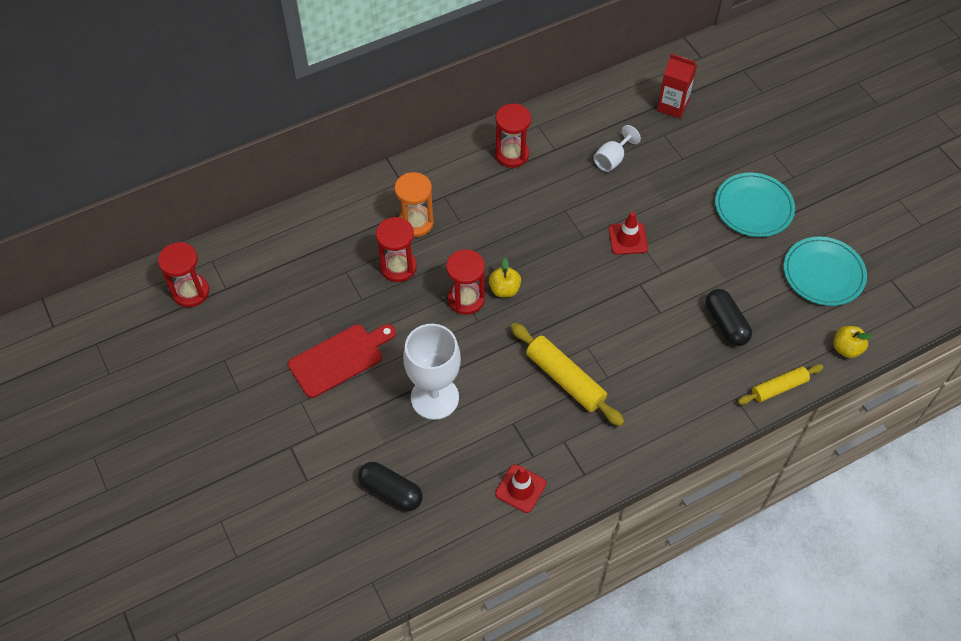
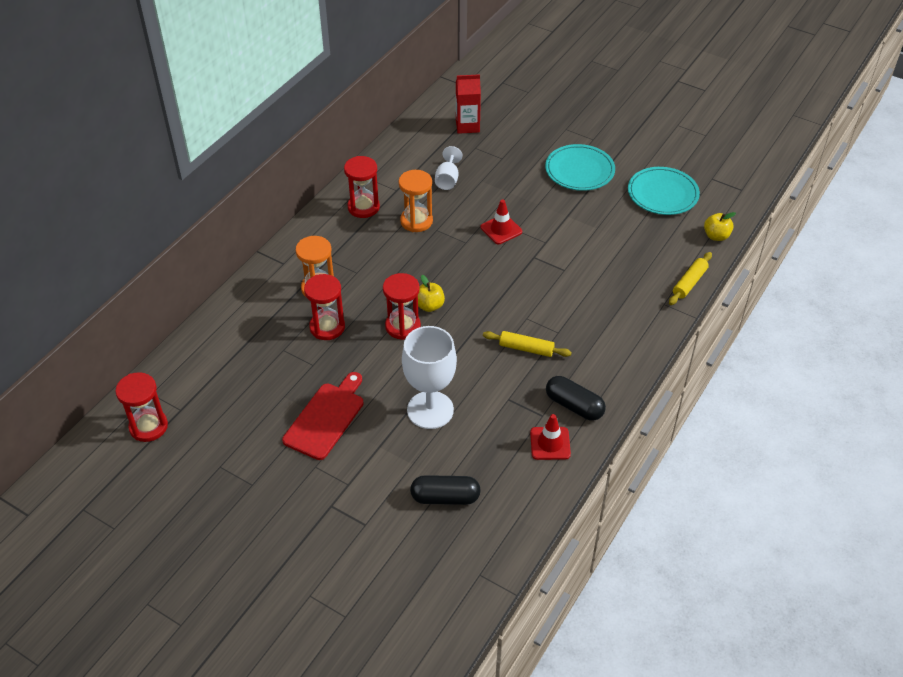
camera: 30 degrees left, 10 degrees down
(552, 192) = (416, 221): none -> orange hourglass
(565, 379) = (526, 348): yellow rolling pin -> yellow rolling pin, size x0.64
(726, 324) = (619, 256): black capsule -> black capsule (574, 406)

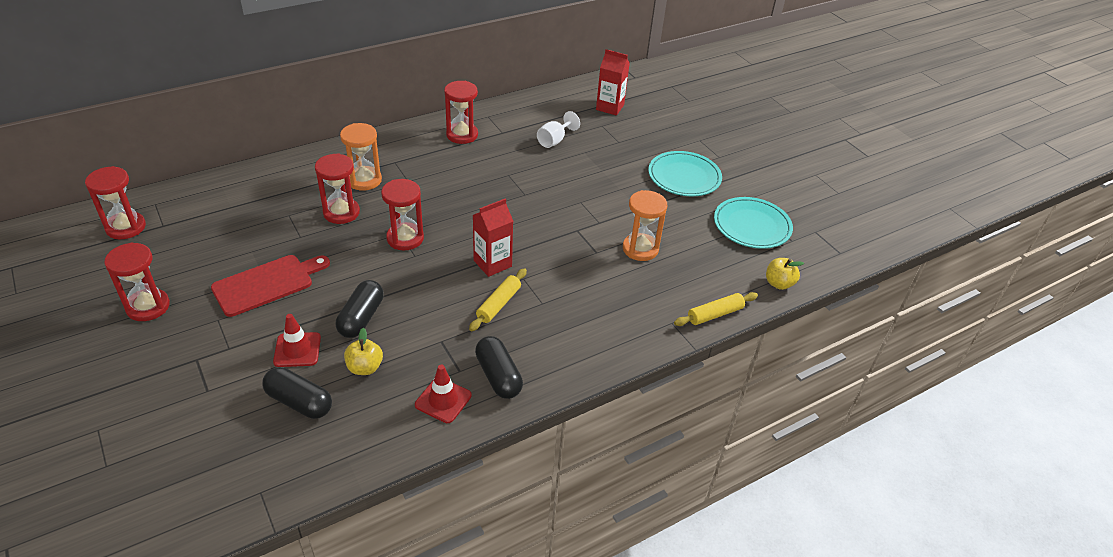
camera: 25 degrees right, 5 degrees down
(245, 484) = (148, 307): none -> red hourglass
(416, 221) = (497, 162): orange hourglass -> orange hourglass (640, 249)
(429, 306) = (444, 232): yellow apple -> yellow apple (365, 367)
(430, 410) = (361, 318): white goblet -> black capsule
(492, 316) = (492, 263): none -> red carton
(501, 229) = (566, 196): red traffic cone -> red traffic cone (297, 350)
(526, 348) = (498, 304): yellow rolling pin -> yellow rolling pin turned 75 degrees clockwise

